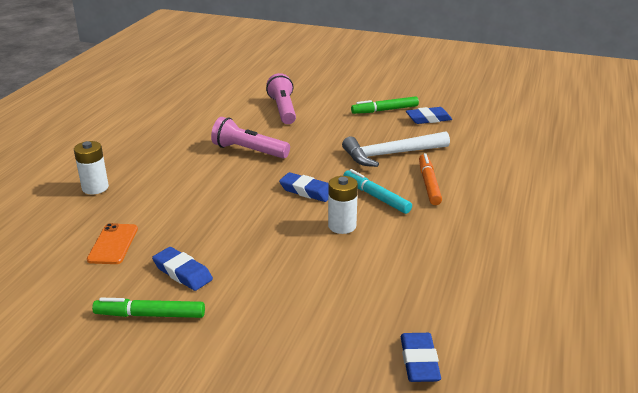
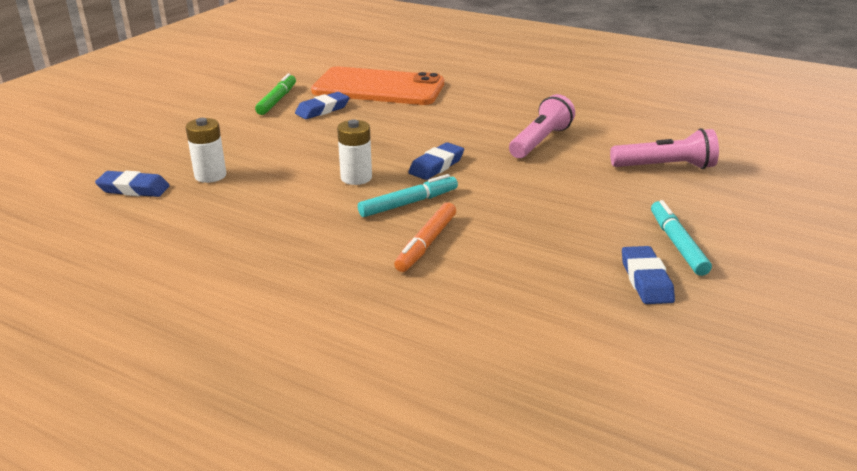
camera: 100 degrees right, 0 degrees up
(95, 188) = (474, 79): white battery -> white battery (210, 175)
(113, 244) = (378, 88): orange phone -> orange phone, size x2.30
(385, 110) = (677, 244): green marker -> turquoise marker
(391, 154) = (518, 228): white hammer -> none
(428, 184) = (427, 243): orange marker -> orange marker turned 105 degrees clockwise

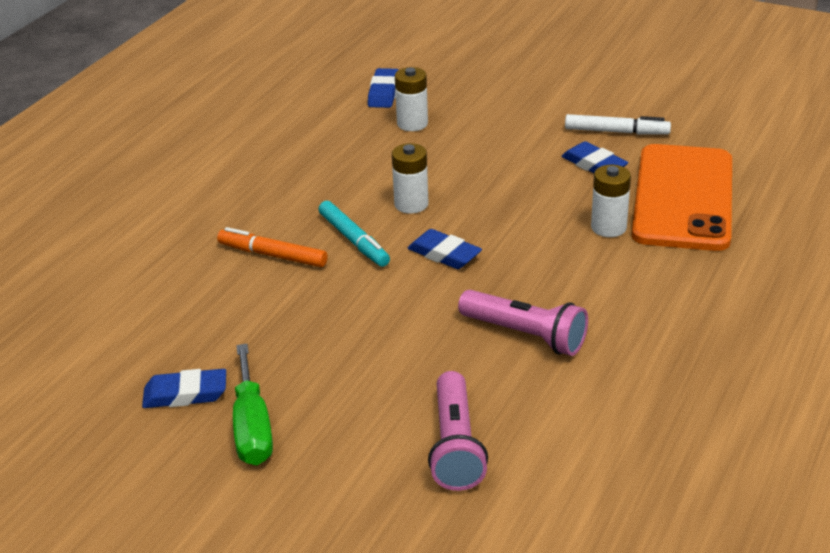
camera: 90 degrees right, 5 degrees up
(277, 100) = (616, 132): green marker -> white marker
(410, 110) = (608, 227): none -> white battery
(677, 244) = (252, 427): turquoise marker -> green screwdriver

